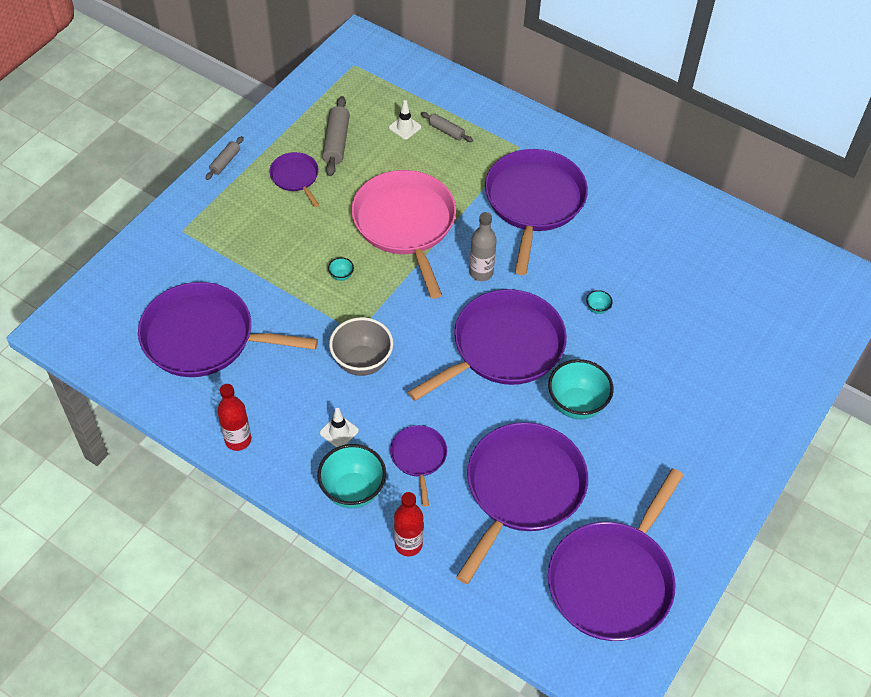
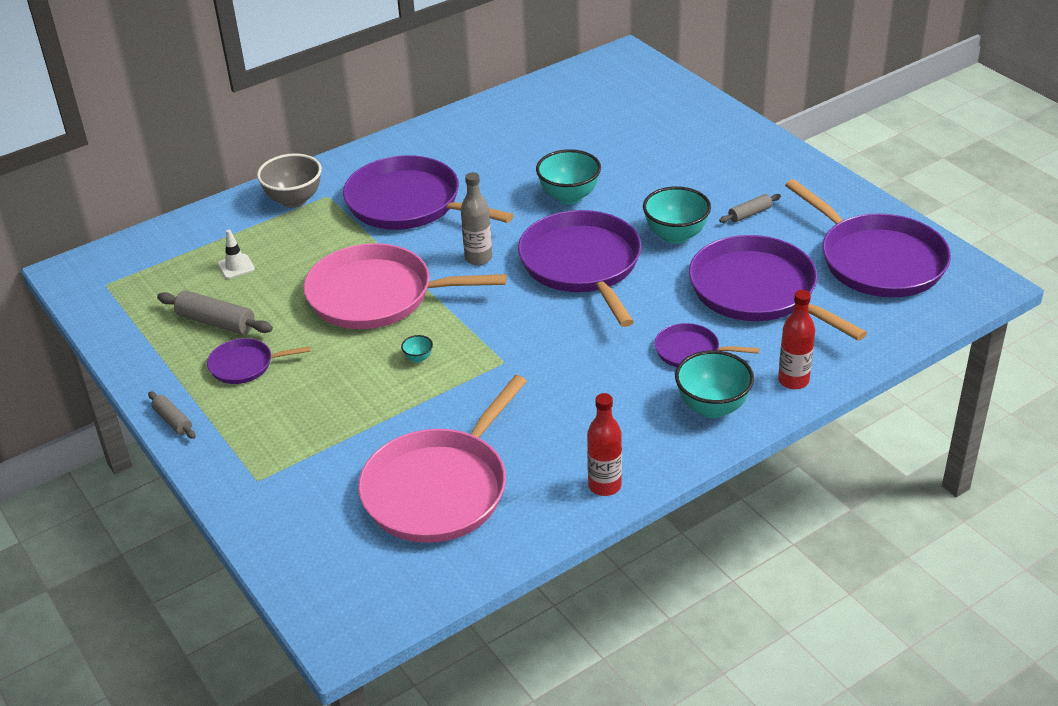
camera: 65 degrees left, 15 degrees down
(204, 337) = (440, 488): purple pan -> pink pan
(339, 432) = (631, 402): white traffic cone -> none
(362, 362) = (548, 366): grey bowl -> grey bowl (294, 200)
(446, 131) = (266, 239): grey rolling pin -> grey rolling pin (749, 214)
(597, 309) = (569, 197): turquoise bowl -> turquoise bowl, size x2.33

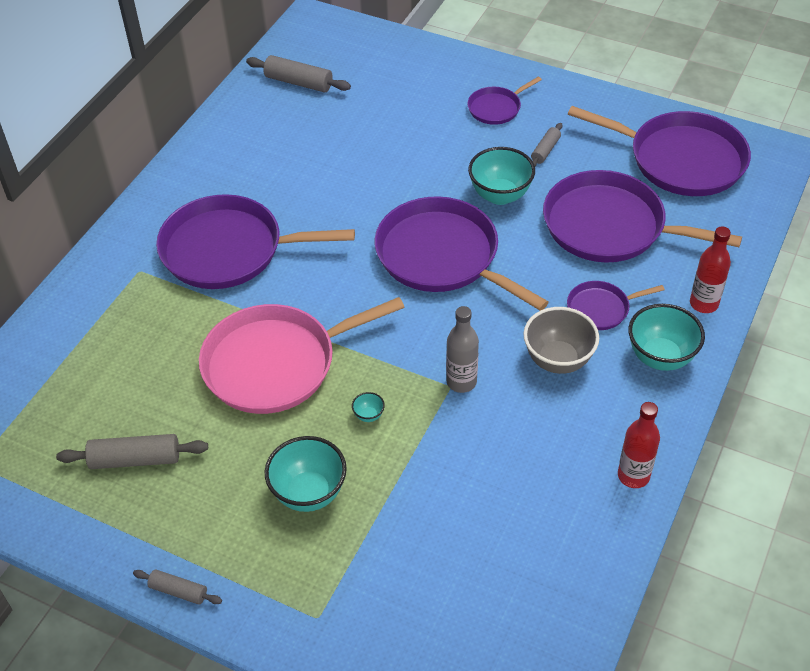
camera: 30 degrees left, 10 degrees up
(236, 266) = (106, 387): white traffic cone -> none
(245, 365) = (204, 495): purple pan -> purple pan (496, 108)
(294, 200) = (108, 288): grey bowl -> grey bowl (558, 360)
(440, 488) = (495, 545): pink pan -> none
(478, 258) = (342, 285): grey bottle -> grey bottle (461, 382)
(569, 197) = (375, 188): turquoise bowl -> turquoise bowl (309, 493)
(572, 99) = (298, 82): none -> grey rolling pin

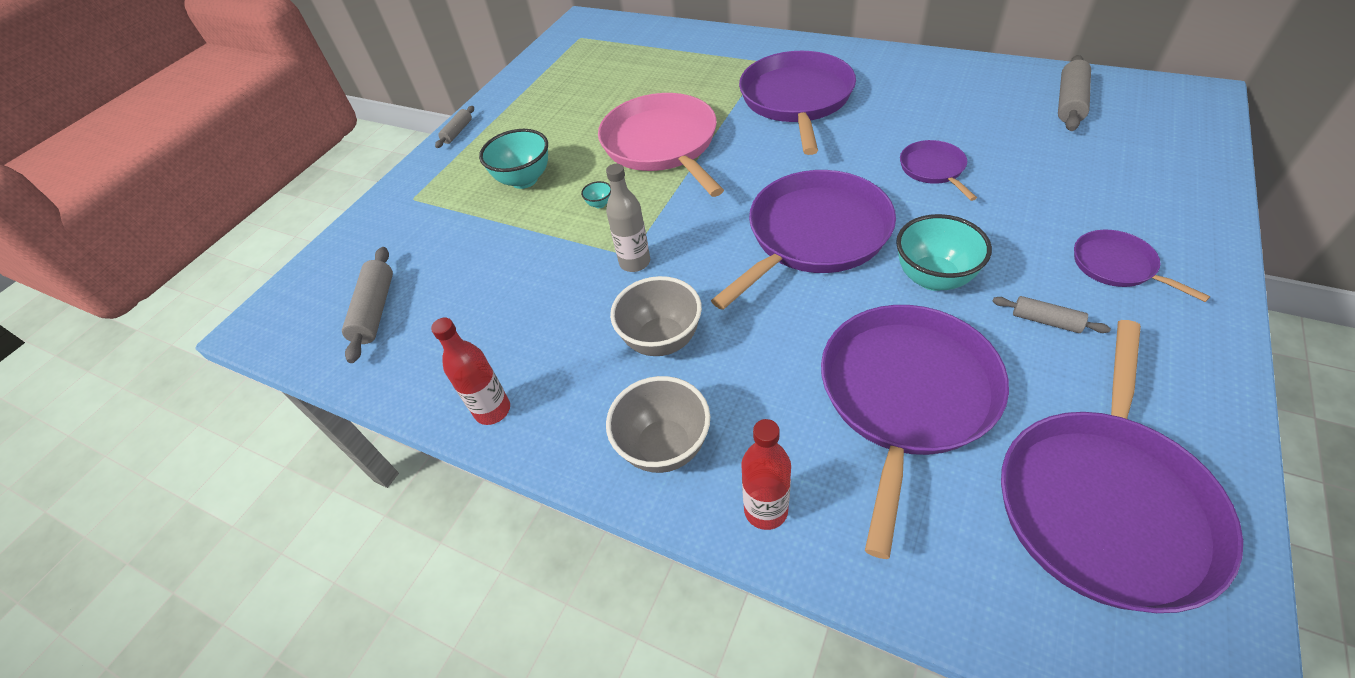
camera: 95 degrees right, 0 degrees up
(135, 459) = (573, 94): grey rolling pin -> grey rolling pin (375, 310)
(601, 308) = (746, 383): purple pan -> purple pan (933, 169)
(660, 357) = (664, 447): turquoise bowl -> grey bowl

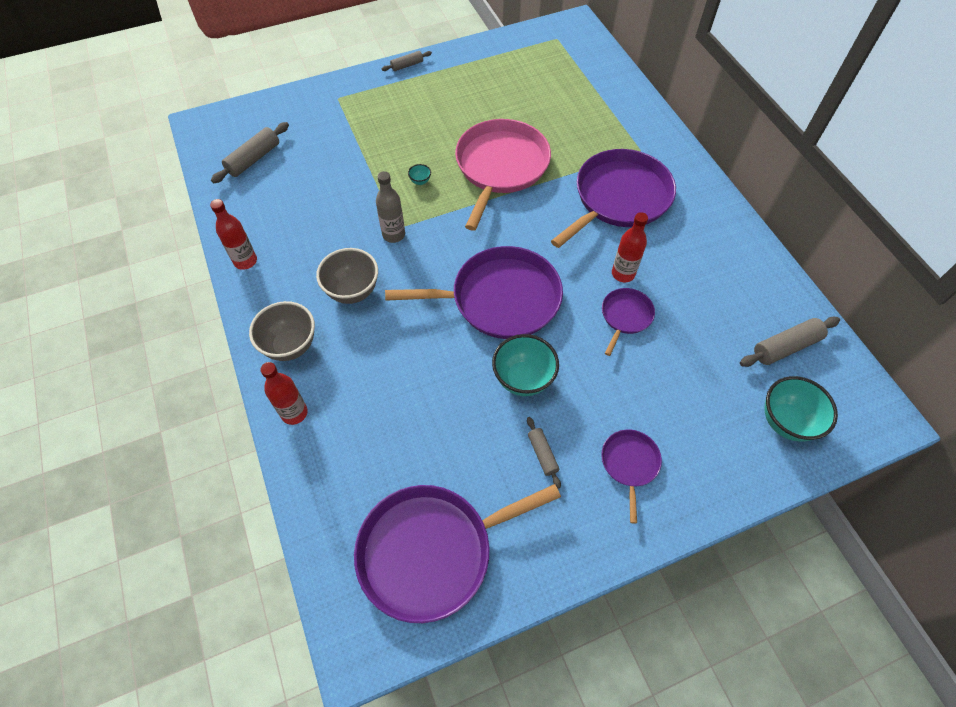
camera: 35 degrees right, 10 degrees up
(524, 180) = (402, 131): turquoise bowl -> turquoise bowl (786, 422)
(883, 143) = (623, 274): none -> red bottle
(905, 396) = (420, 423): purple pan -> none

